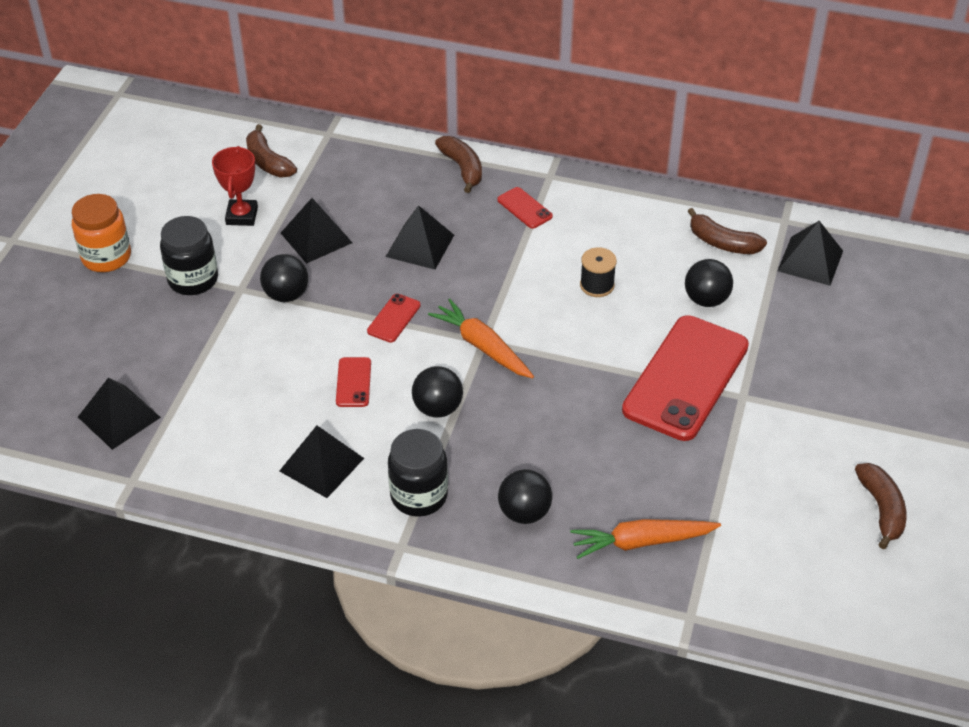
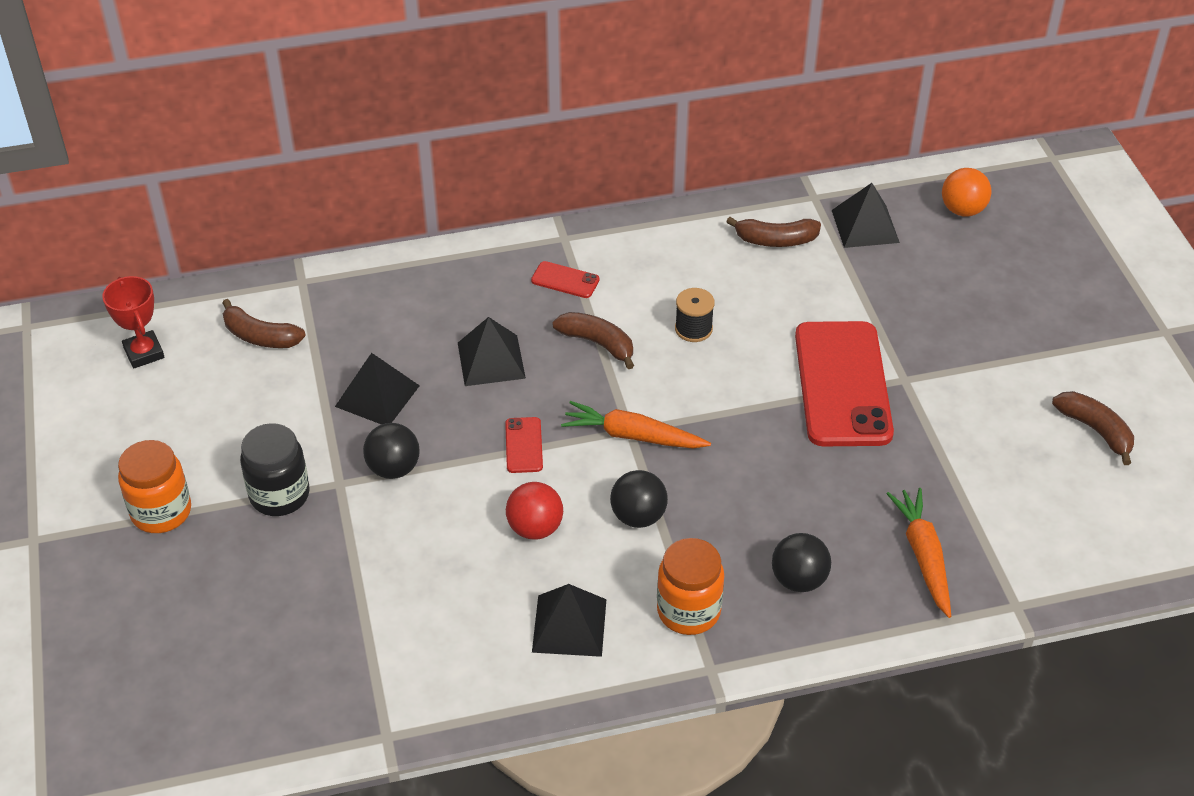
camera: 30 degrees left, 0 degrees up
(119, 417) = (317, 676): black pyramid -> none
(242, 216) = (278, 405): red trophy -> red trophy (144, 353)
(353, 382) = (535, 528): red phone -> red ball
(419, 496) = (688, 611): black jar -> orange jar
(462, 168) = (471, 264): brown banana -> brown banana (597, 343)
(642, 542) = (923, 557): orange carrot -> orange carrot turned 120 degrees clockwise
(706, 299) = (803, 301): black ball -> none
(910, 280) = (962, 210): none -> orange ball

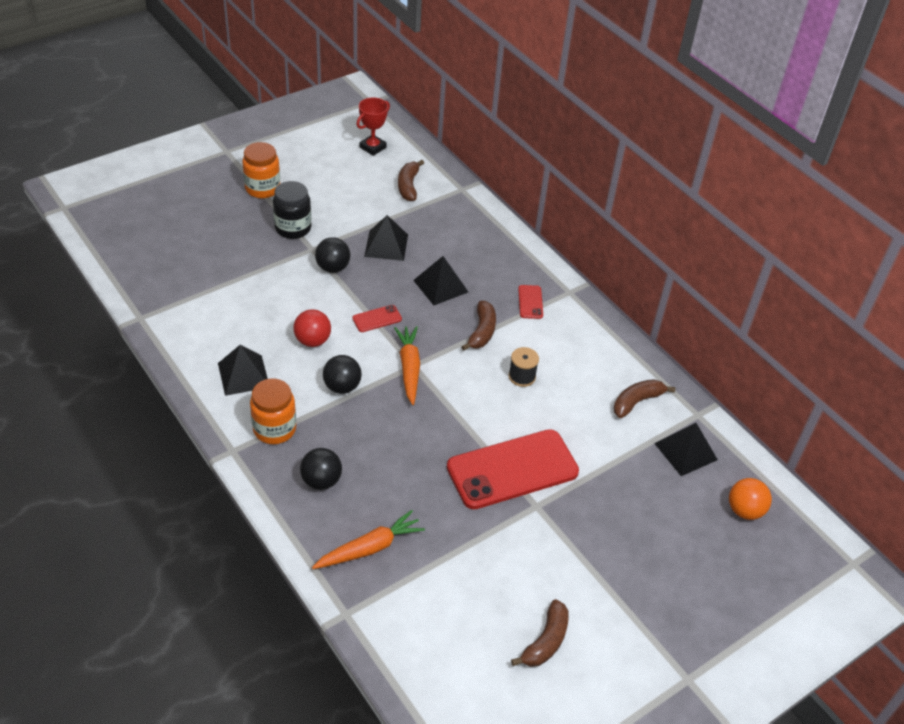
camera: 65 degrees right, 0 degrees up
(776, 240) = (637, 402): brown banana -> brown banana turned 75 degrees clockwise

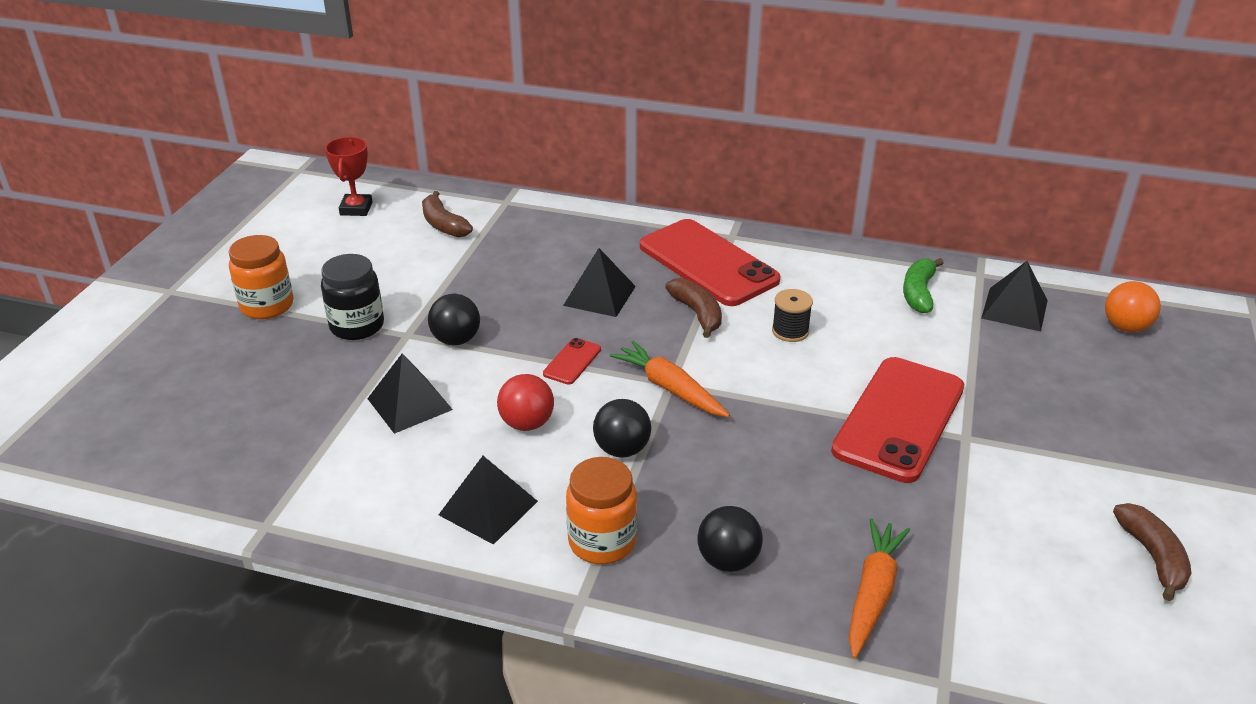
camera: 35 degrees left, 10 degrees down
(386, 245) = (490, 289): black pyramid -> black pyramid (410, 404)
(530, 302) = (708, 263): red phone -> red phone, size x2.40
(637, 402) = (919, 293): brown banana -> green banana

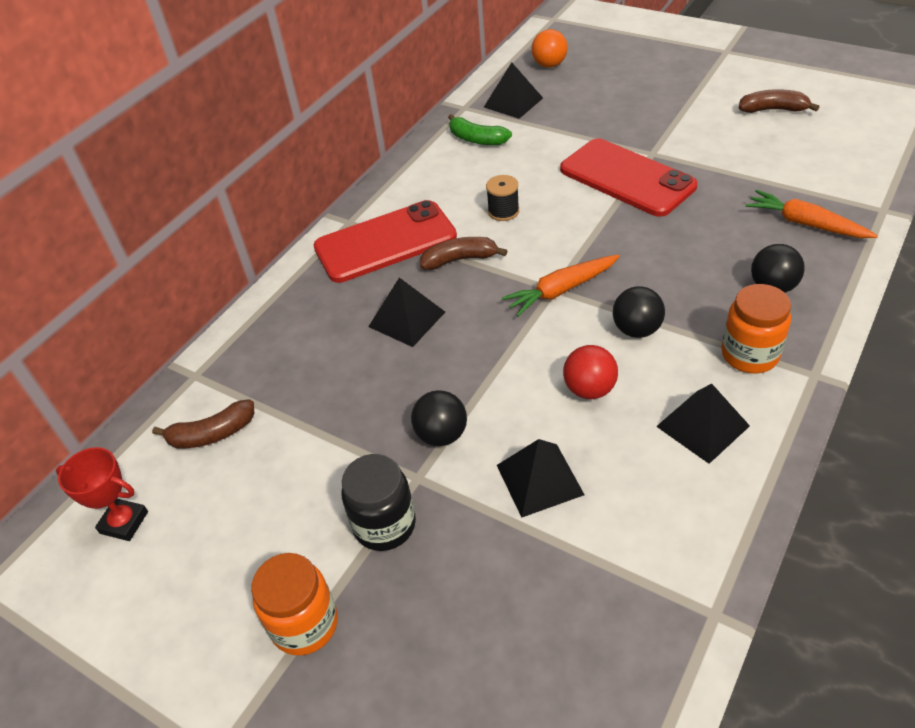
camera: 70 degrees left, 10 degrees up
(572, 362) = (505, 349): red phone -> none

